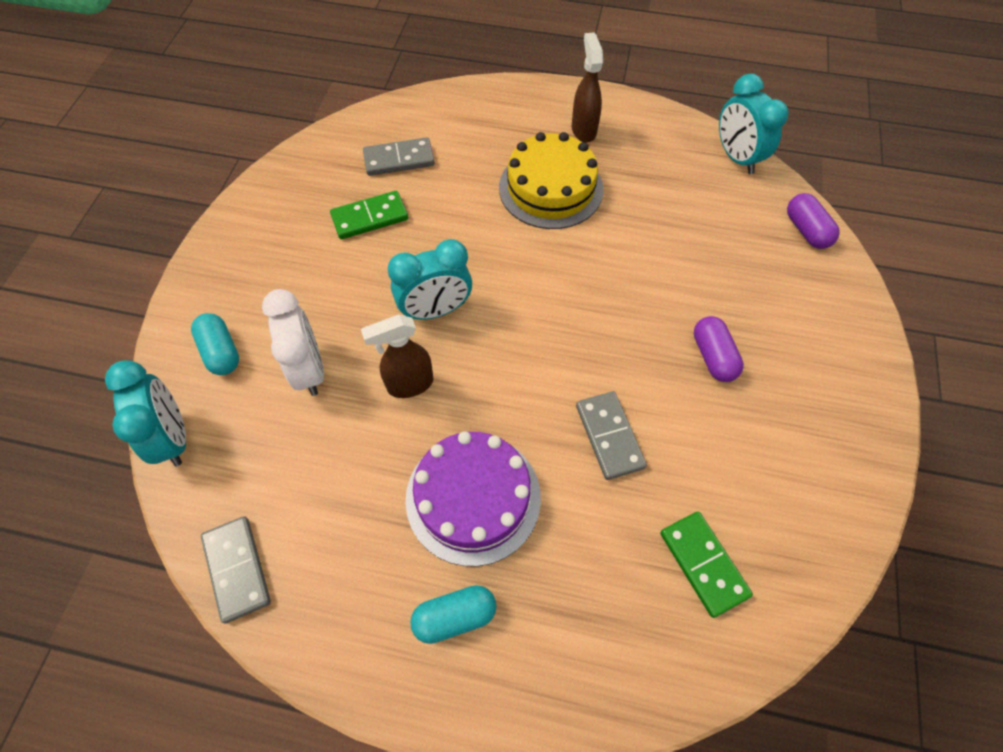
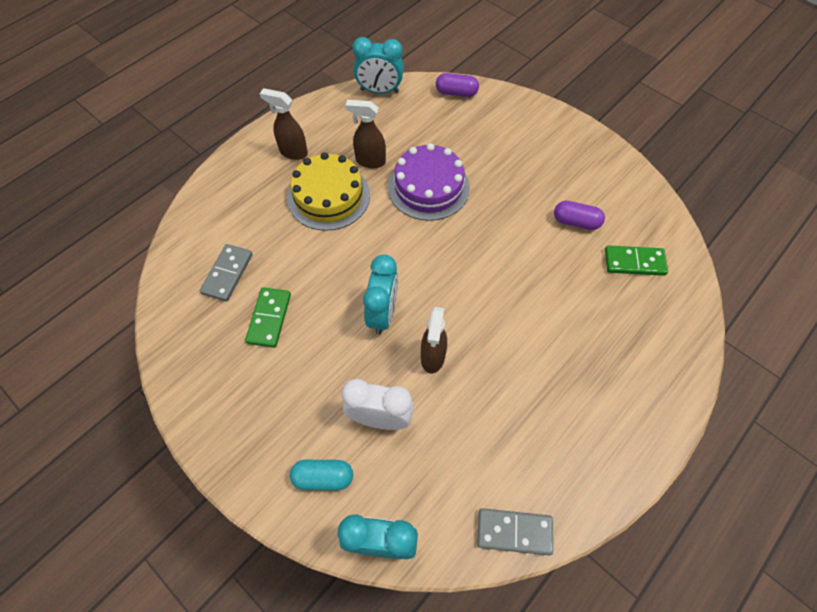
camera: 60 degrees left, 0 degrees up
(455, 616) = (608, 405): turquoise capsule -> none
(473, 497) = (536, 358): purple cake -> purple cake (428, 187)
(609, 436) = (534, 264): grey domino -> none
(627, 199) = (370, 161): none -> brown spray bottle
(713, 356) = (512, 185): purple capsule -> purple capsule (576, 222)

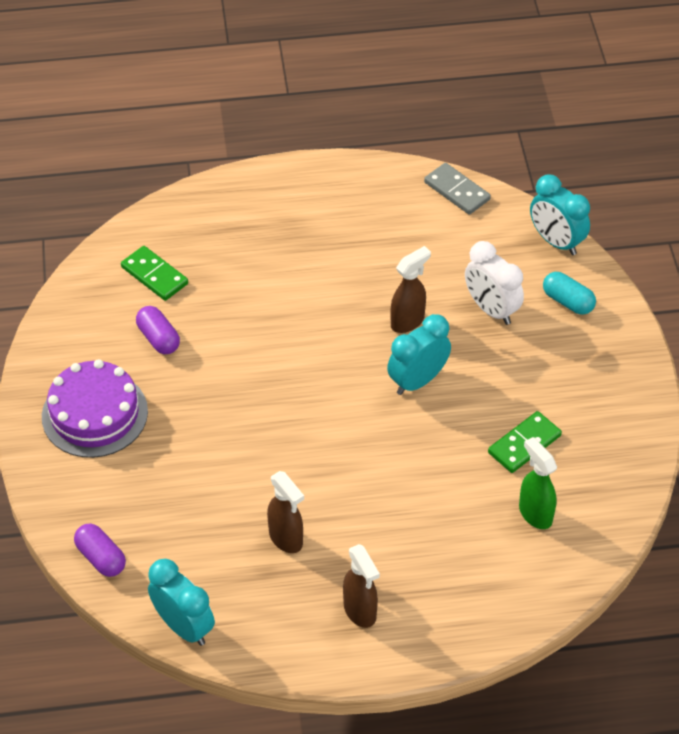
camera: 140 degrees left, 10 degrees down
(227, 274) = (535, 513): grey domino -> green spray bottle
(328, 196) = (367, 528): yellow cake -> none
(428, 187) = (256, 466): purple cake -> purple cake (95, 414)

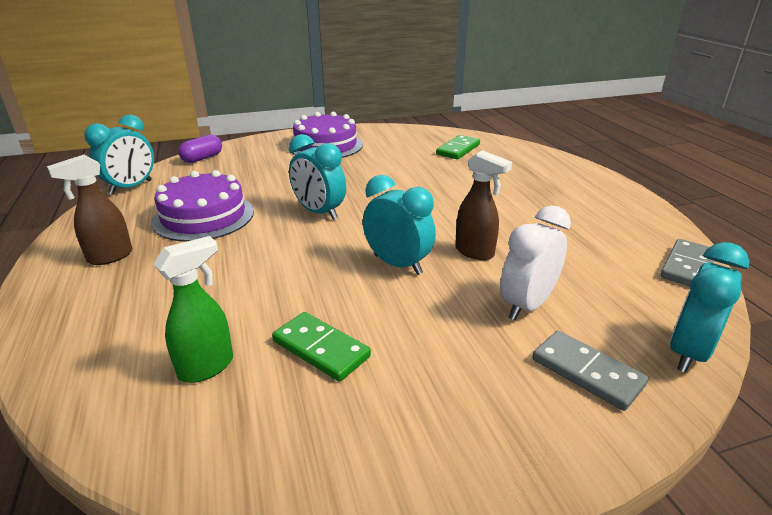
camera: 80 degrees right, 20 degrees down
(158, 338) = (399, 156): purple capsule -> none
(286, 539) = (204, 216): brown spray bottle -> purple cake
(301, 433) = (319, 212): none -> turquoise clock
(567, 301) = (586, 372): turquoise capsule -> grey domino

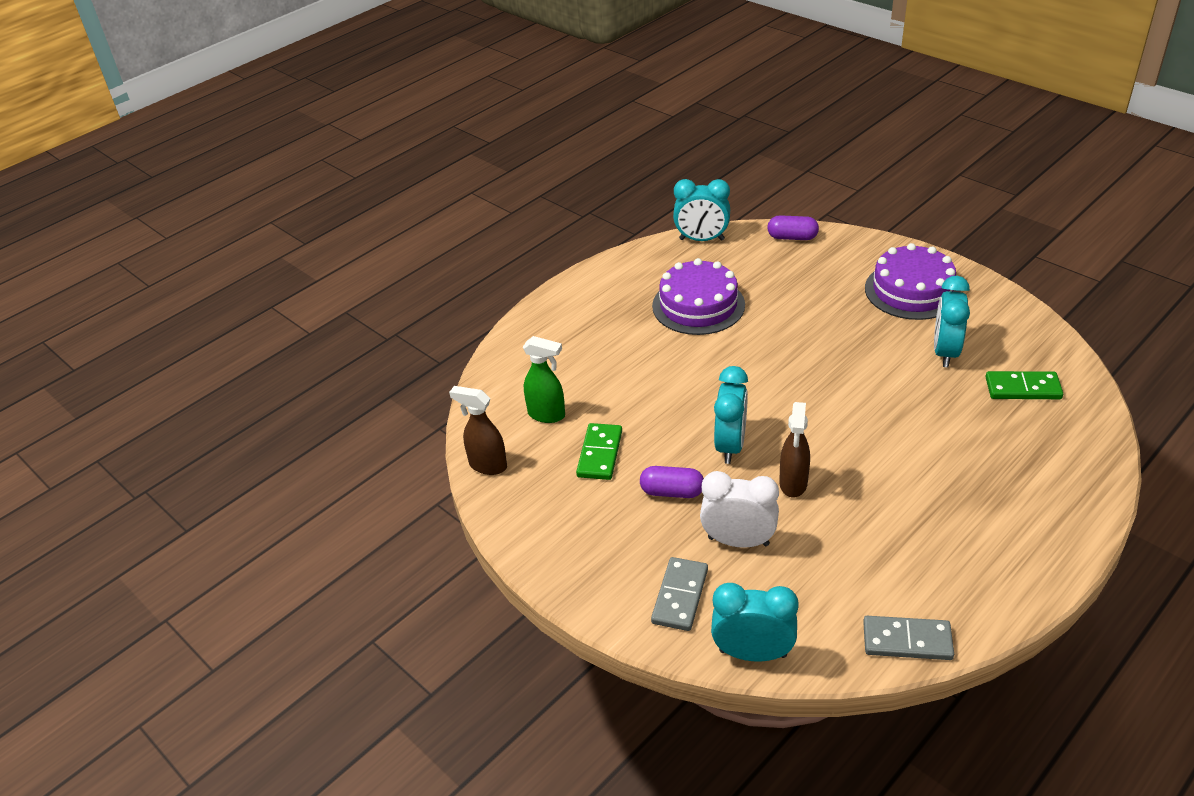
camera: 65 degrees right, 10 degrees up
(109, 257) = (608, 300): brown spray bottle -> brown spray bottle (487, 465)
(319, 212) = (768, 361): turquoise clock -> turquoise clock (945, 352)
(427, 320) = (672, 492): none -> purple capsule

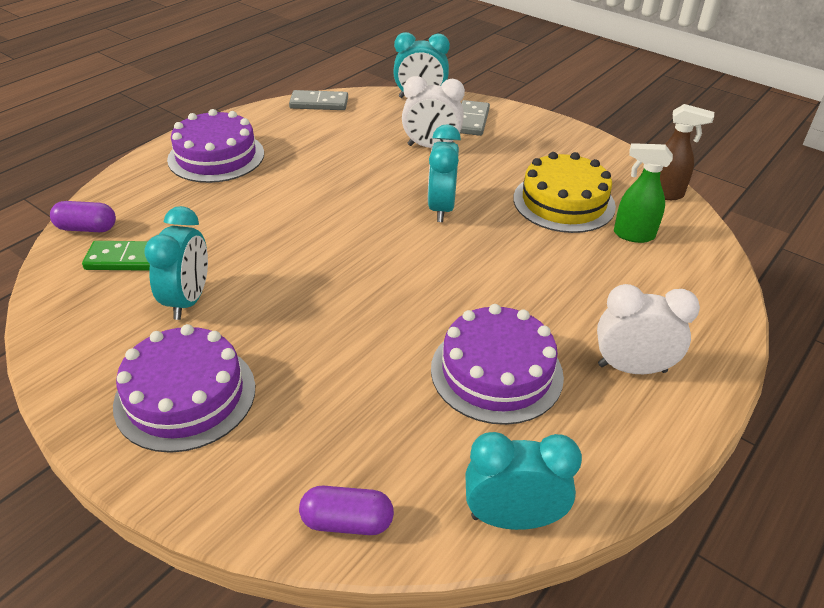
camera: 170 degrees right, 0 degrees up
(600, 454) = (564, 202): green domino -> yellow cake
(602, 308) = (632, 368): none -> white clock
(672, 492) = (489, 175): purple capsule -> purple capsule (87, 228)
(793, 484) = (384, 181): brown spray bottle -> none
(1007, 524) = (216, 156): none -> purple cake

